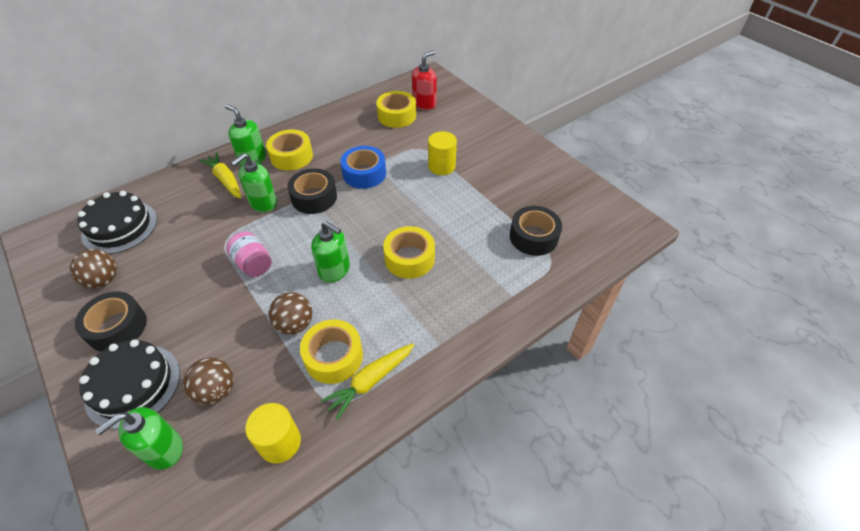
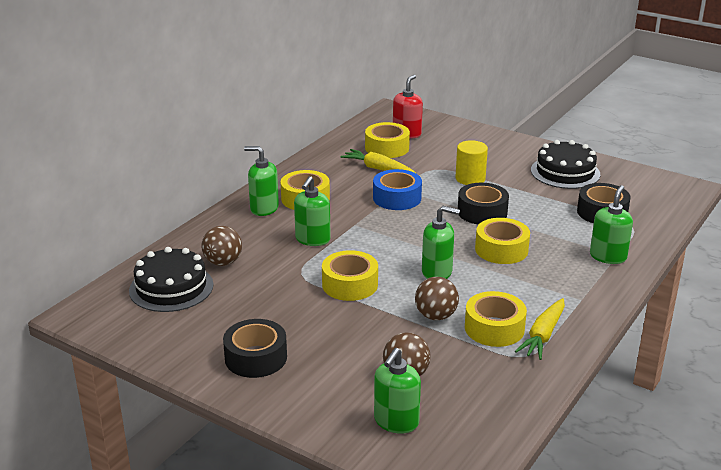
camera: 20 degrees left, 20 degrees down
(103, 280) = (200, 329): brown ball -> brown ball (223, 262)
(133, 385) = (318, 390): black cake -> black cake (565, 172)
(225, 180) = (251, 230): yellow carrot -> yellow carrot (378, 168)
(253, 264) = (350, 284): pink jar -> yellow tape
(280, 442) = (499, 391): yellow cylinder -> none
(314, 197) = (362, 225): black tape -> black tape (482, 212)
(502, 295) = (608, 256): none -> green soap dispenser

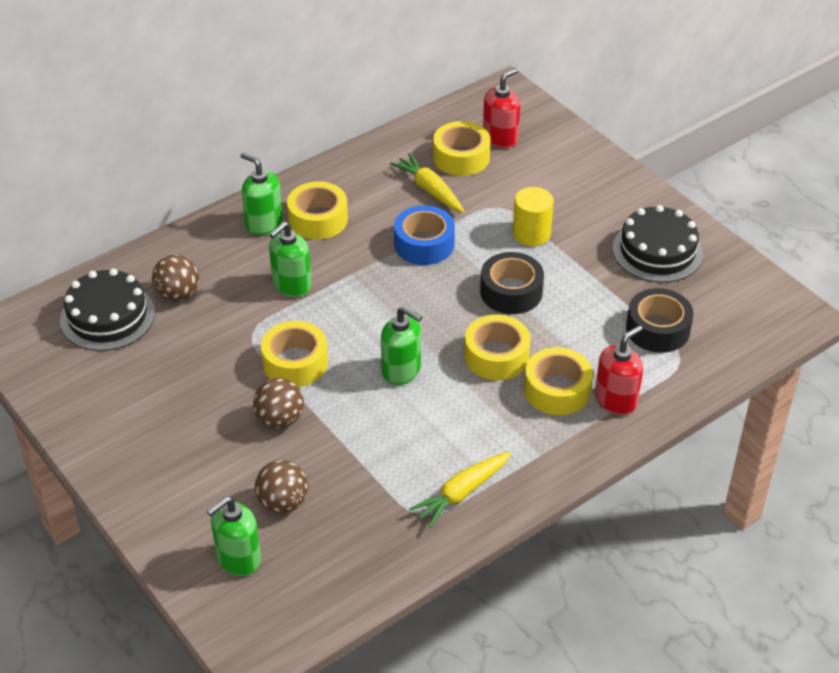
camera: 20 degrees right, 15 degrees up
(256, 358) = (144, 436): black tape -> none
(436, 316) = (362, 433): brown ball -> brown ball (280, 419)
(494, 328) = (415, 468): yellow tape -> yellow tape (557, 390)
(608, 256) = (616, 400): green soap dispenser -> red soap dispenser

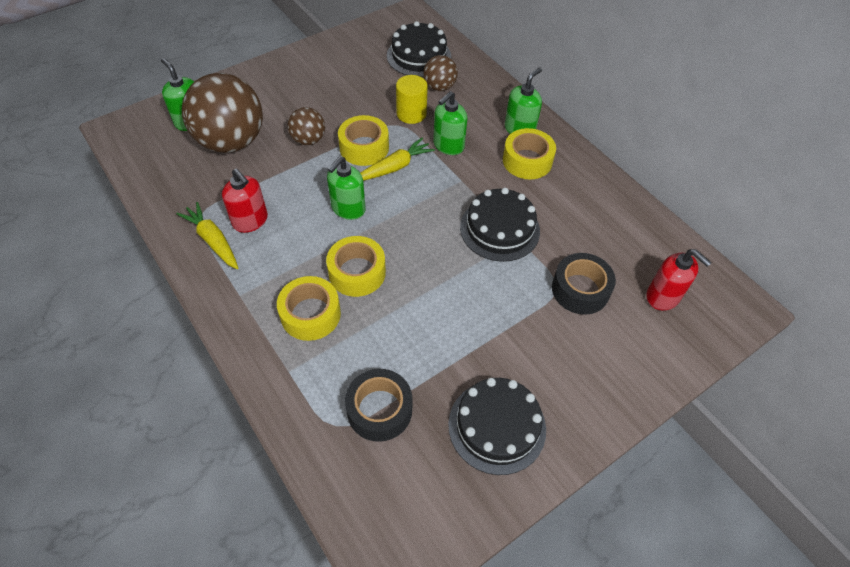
camera: 90 degrees right, 10 degrees up
(283, 502) = (231, 142): brown ball -> brown ball, size x2.02
(291, 285) = (448, 145): green soap dispenser -> green soap dispenser turned 90 degrees counterclockwise
(424, 244) = (499, 229): blue tape -> black cake
(429, 190) = (574, 236): yellow carrot -> yellow carrot (394, 167)
(461, 157) = (626, 262): yellow tape -> none
(511, 292) = (437, 289): black tape -> black tape (580, 290)
(531, 233) = (518, 312): yellow cylinder -> yellow cylinder (411, 113)
(616, 400) = (291, 360): red soap dispenser -> red soap dispenser (250, 221)

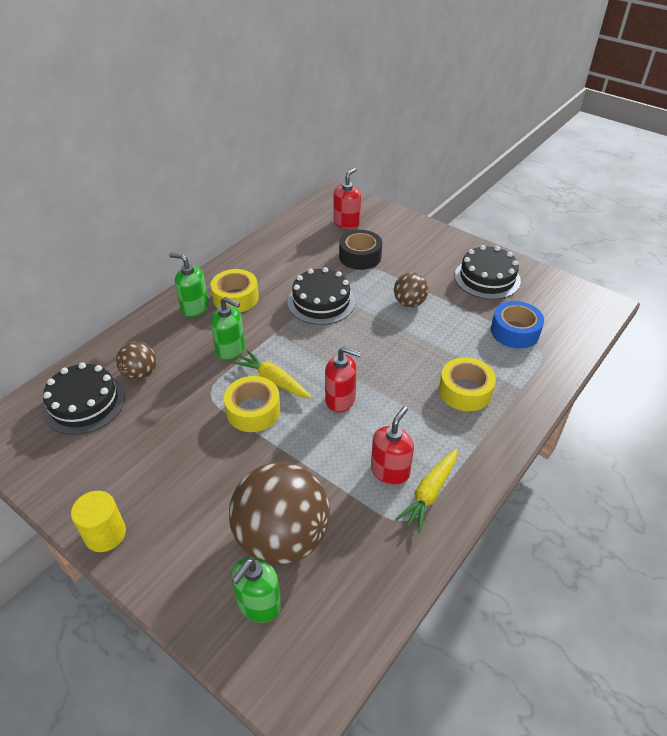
camera: 105 degrees left, 10 degrees down
(308, 140) = (256, 462): brown ball -> brown ball (409, 303)
(348, 208) = (340, 400): green soap dispenser -> red soap dispenser
(357, 272) = (408, 374): yellow tape -> none
(379, 410) = (515, 331): black tape -> blue tape
(411, 113) = (190, 386): yellow cylinder -> yellow cylinder (105, 534)

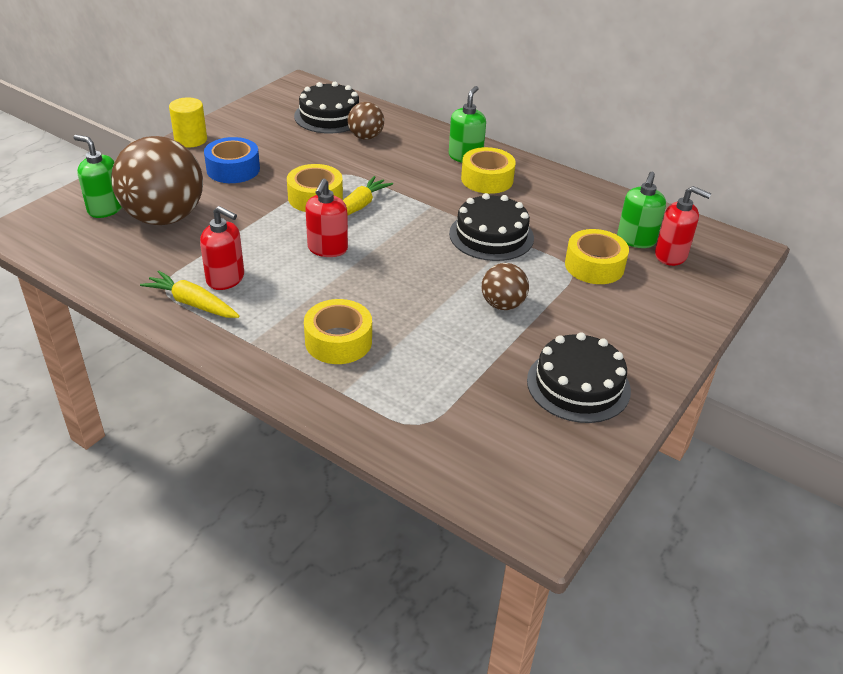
camera: 85 degrees right, 5 degrees down
(231, 350) = (402, 181): green soap dispenser -> green soap dispenser (636, 240)
(360, 256) = (594, 266): black tape -> yellow tape
(515, 331) = (456, 400): blue tape -> blue tape (233, 169)

